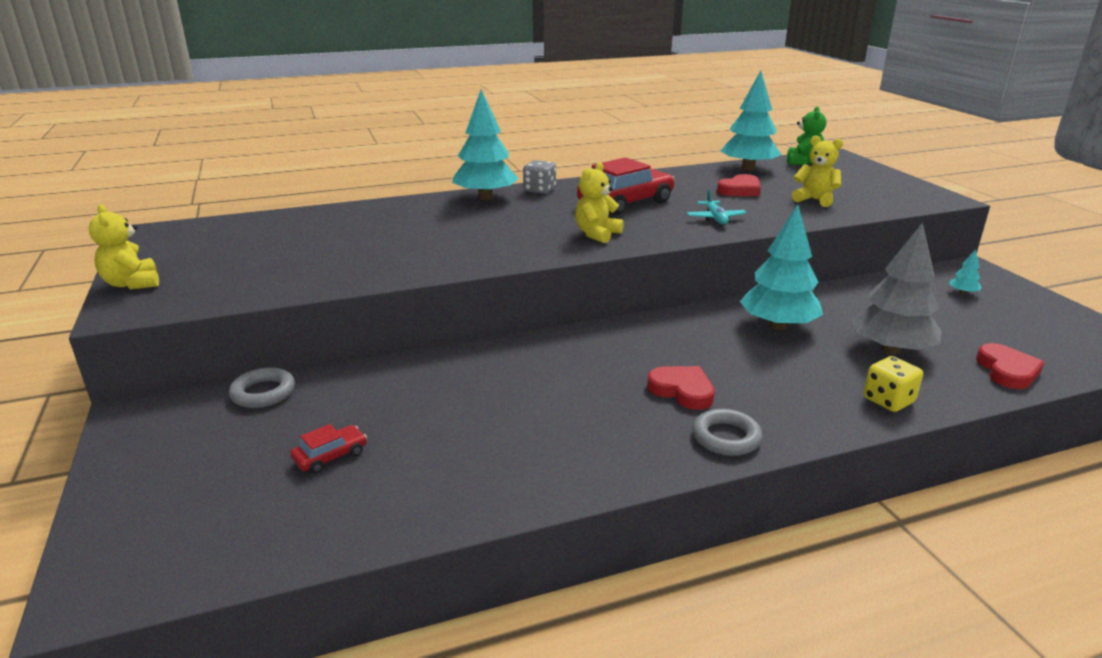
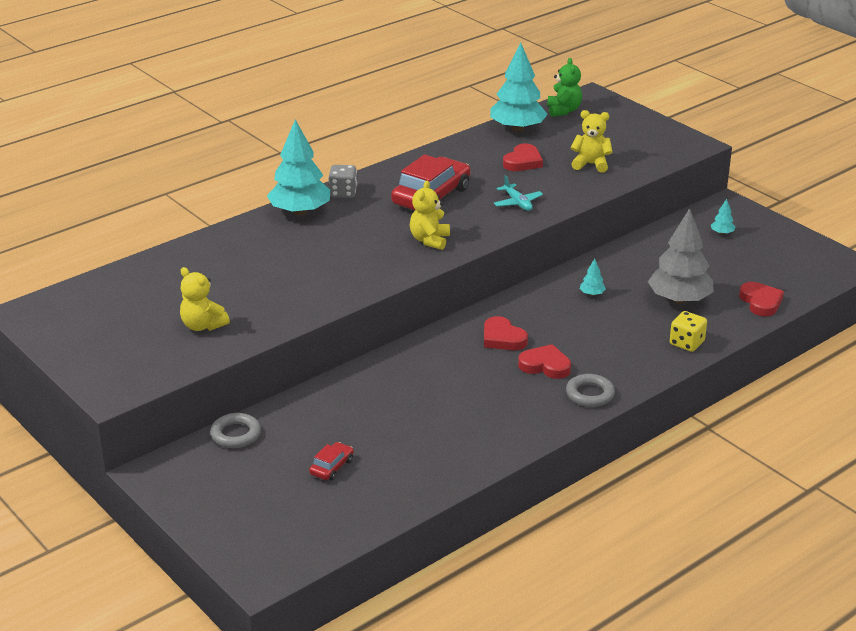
camera: 20 degrees left, 5 degrees up
(132, 284) = (85, 368): yellow teddy bear -> yellow teddy bear (203, 326)
(645, 351) = (502, 338): none -> red heart
(778, 326) = (592, 294): turquoise tree -> turquoise tree, size x0.40

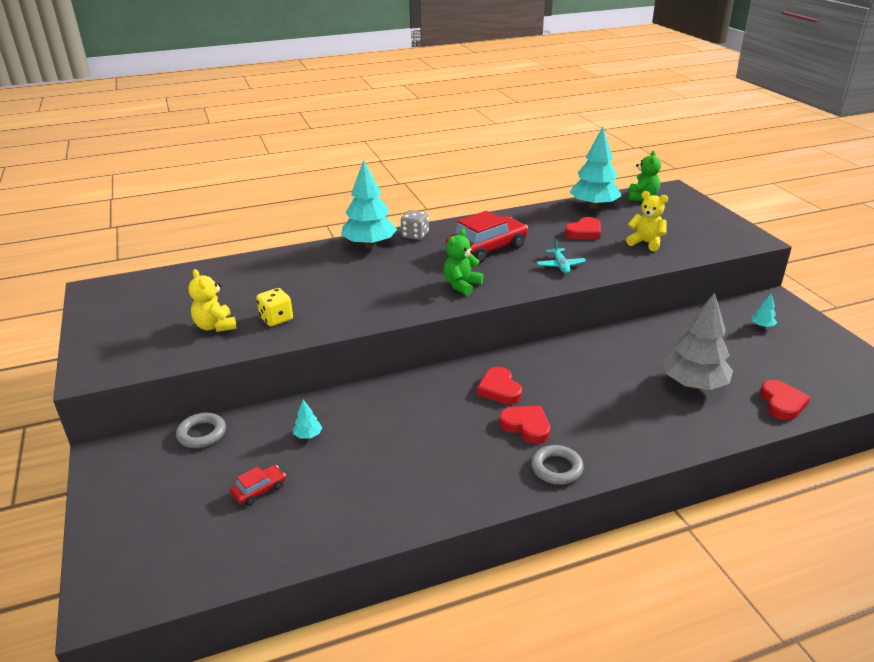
camera: 20 degrees right, 0 degrees up
(429, 240) = (461, 285): yellow teddy bear -> green teddy bear
(592, 294) = (607, 362): turquoise tree -> turquoise tree (308, 435)
(686, 343) = (684, 432): yellow dice -> yellow dice (276, 319)

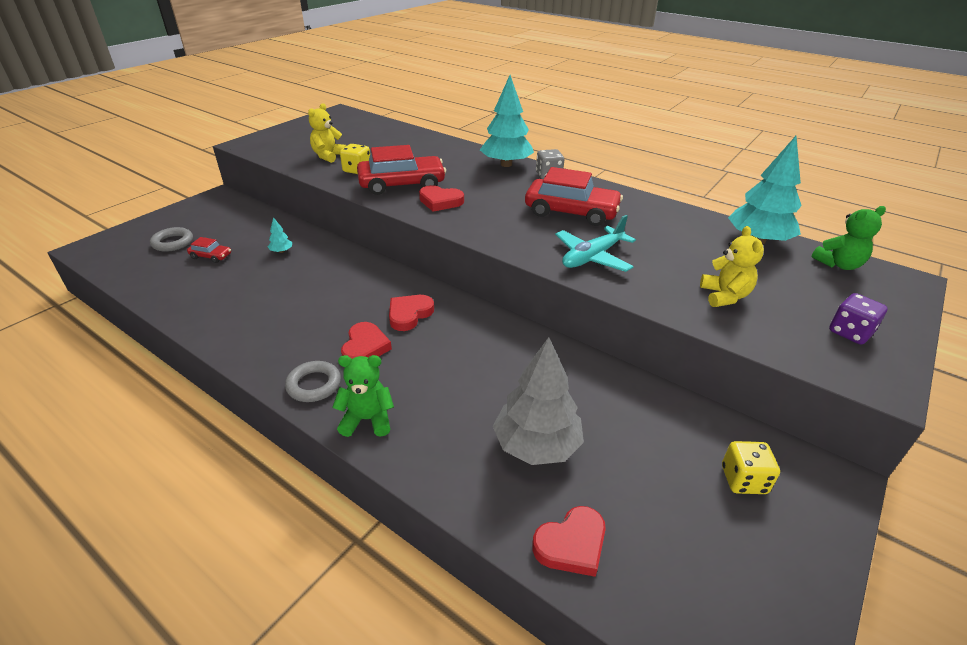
camera: 55 degrees right, 5 degrees up
(202, 434) = (258, 215): grey ring -> grey ring (173, 242)
(342, 304) = (402, 184): none -> red car
(461, 285) = (488, 220): green teddy bear -> green teddy bear (367, 419)
(560, 265) = (592, 257): turquoise plane -> turquoise plane, size x1.54
(584, 232) = (686, 251): red heart -> red heart (440, 201)
(708, 226) = (850, 332): none -> purple dice
(762, 326) = (743, 480): turquoise tree -> yellow dice

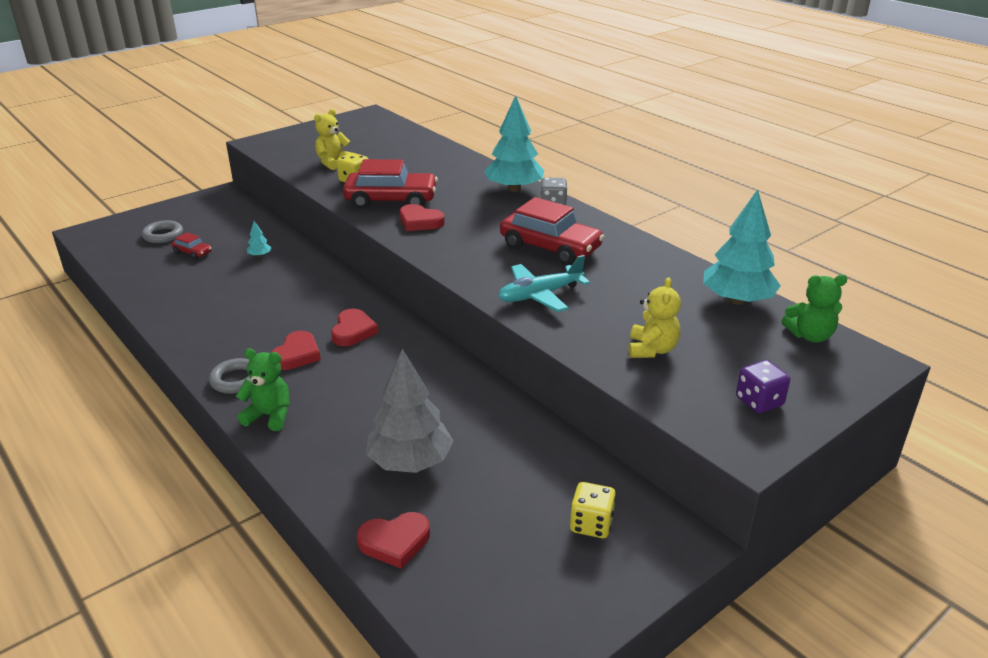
camera: 15 degrees right, 5 degrees down
(409, 314) = (353, 331): red heart -> red heart turned 135 degrees clockwise

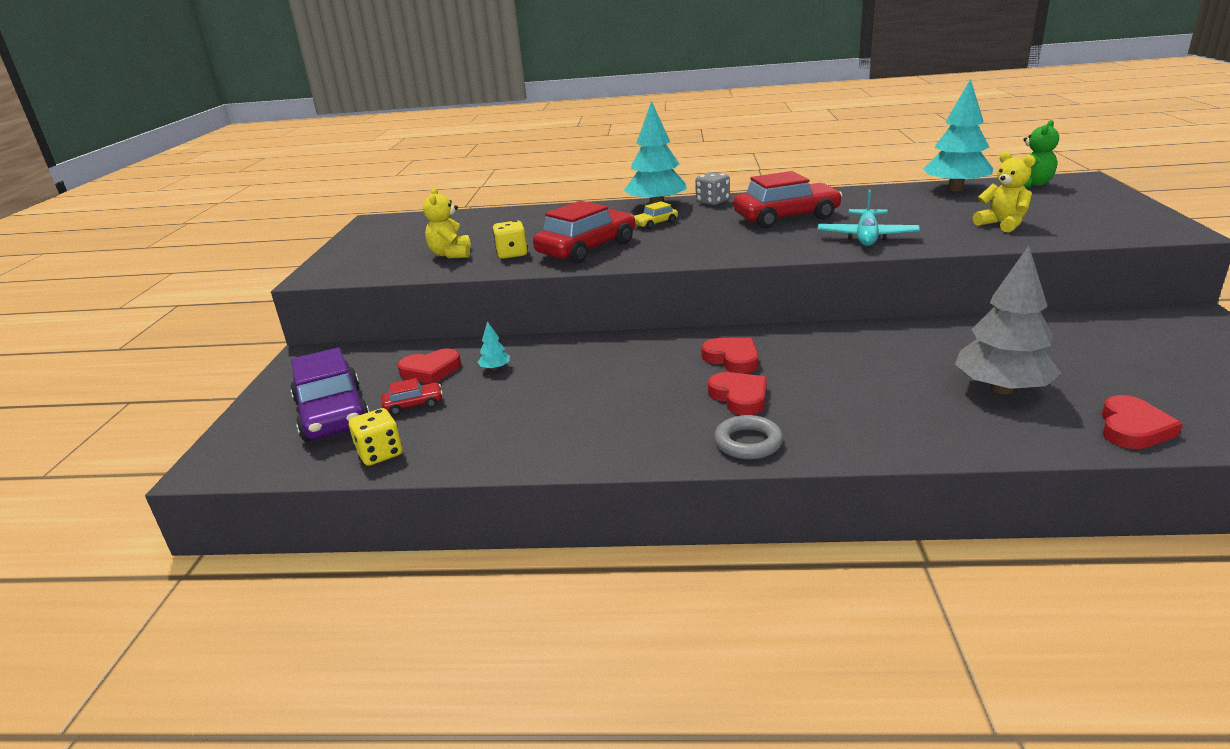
camera: 45 degrees left, 5 degrees down
(163, 235) = (333, 414): grey ring -> purple car
(269, 416) = (845, 440): green teddy bear -> none
(420, 222) = (655, 247): red heart -> red heart (430, 371)
(472, 203) = (655, 223): none -> yellow car
(591, 524) = (1155, 342): yellow dice -> yellow dice (380, 453)
(759, 401) = (1110, 214): purple dice -> none

